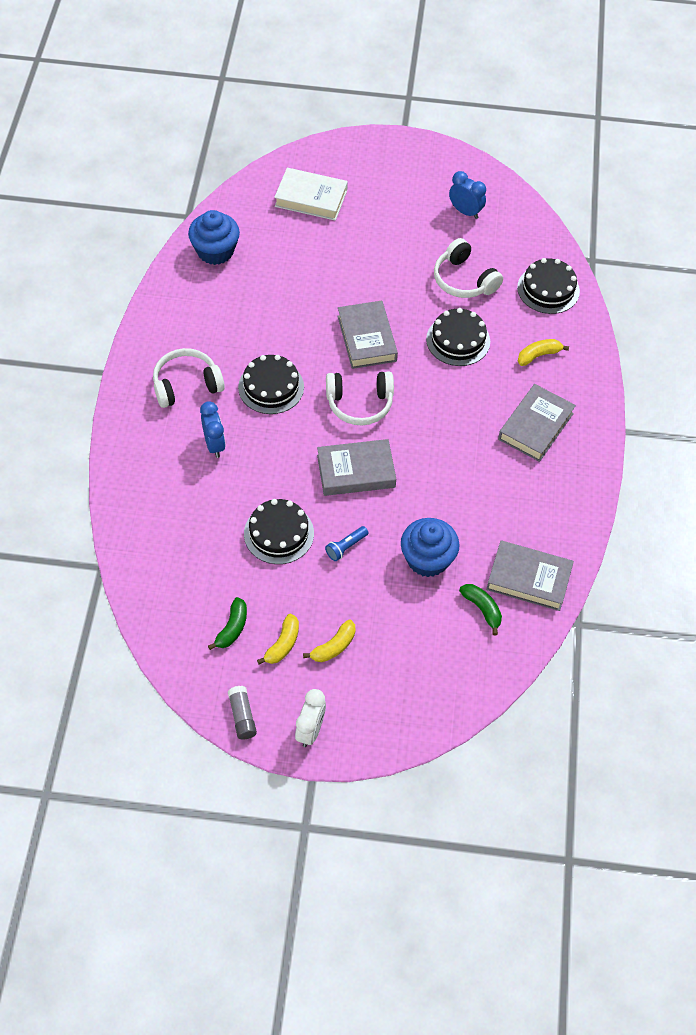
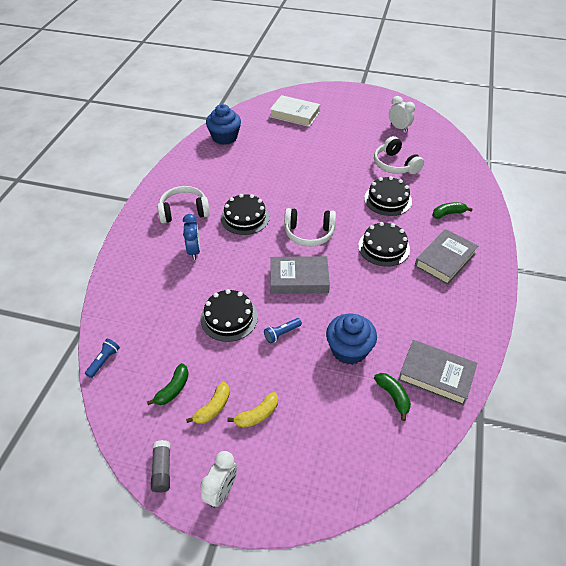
camera: 10 degrees right, 10 degrees down
(142, 604) = (104, 361): none -> blue flashlight
(366, 338) = (320, 194): grey book -> none
(465, 212) = (399, 128): blue clock -> white clock
(538, 355) = (448, 214): yellow banana -> green banana
(548, 289) = (456, 174): black cake -> black cake (384, 247)

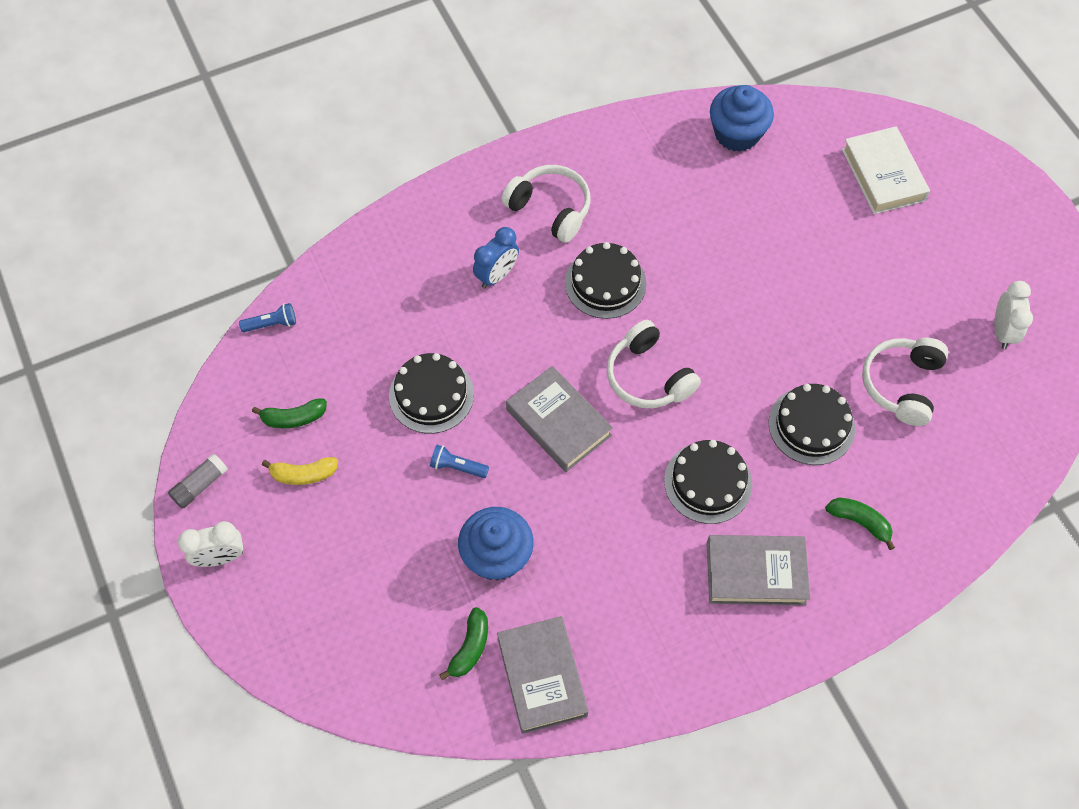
camera: 50 degrees right, 15 degrees up
(257, 415) = (330, 524): yellow banana -> none

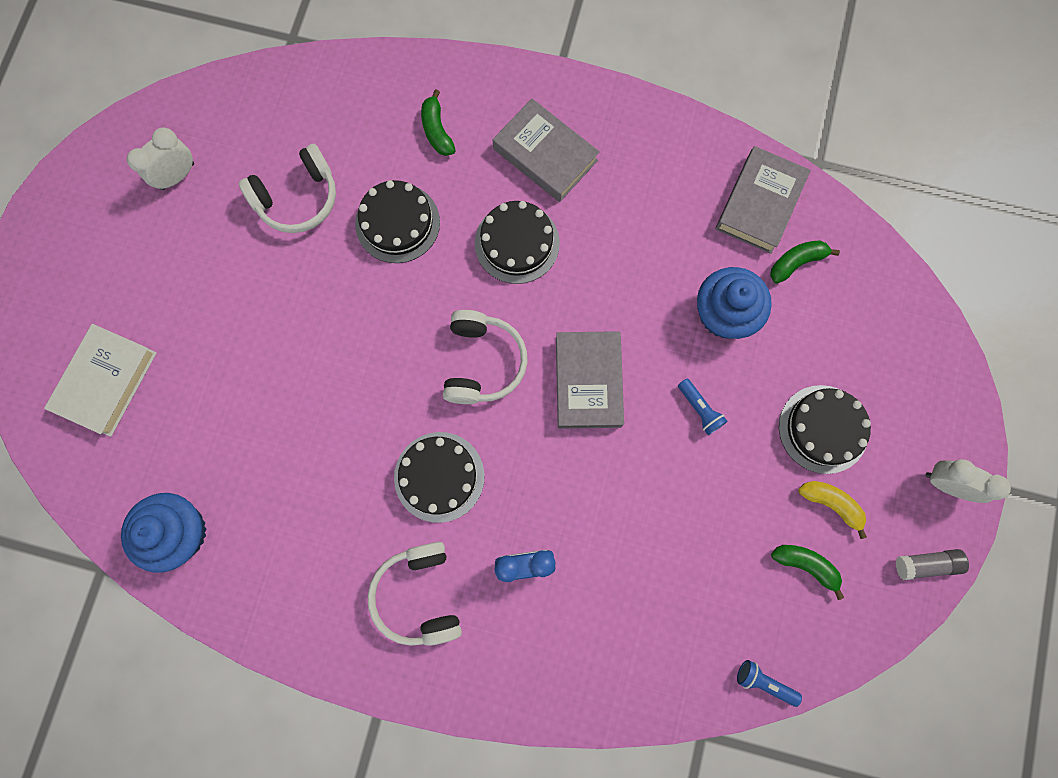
camera: 140 degrees left, 15 degrees up
(431, 395) = (672, 491): black cake -> black cake (823, 429)

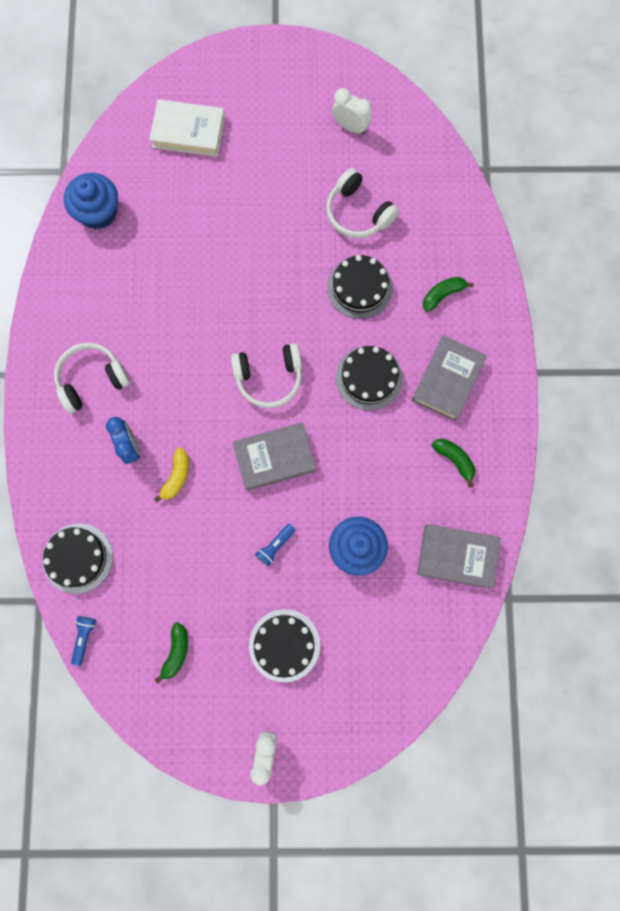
camera: 75 degrees right, 0 degrees up
(439, 476) = (177, 370): black cake -> black cake (77, 558)
(796, 262) = (415, 597): green banana -> green banana (454, 460)
(831, 504) = (227, 663): yellow banana -> yellow banana (176, 477)
(926, 564) = (198, 746): grey glue stick -> none

